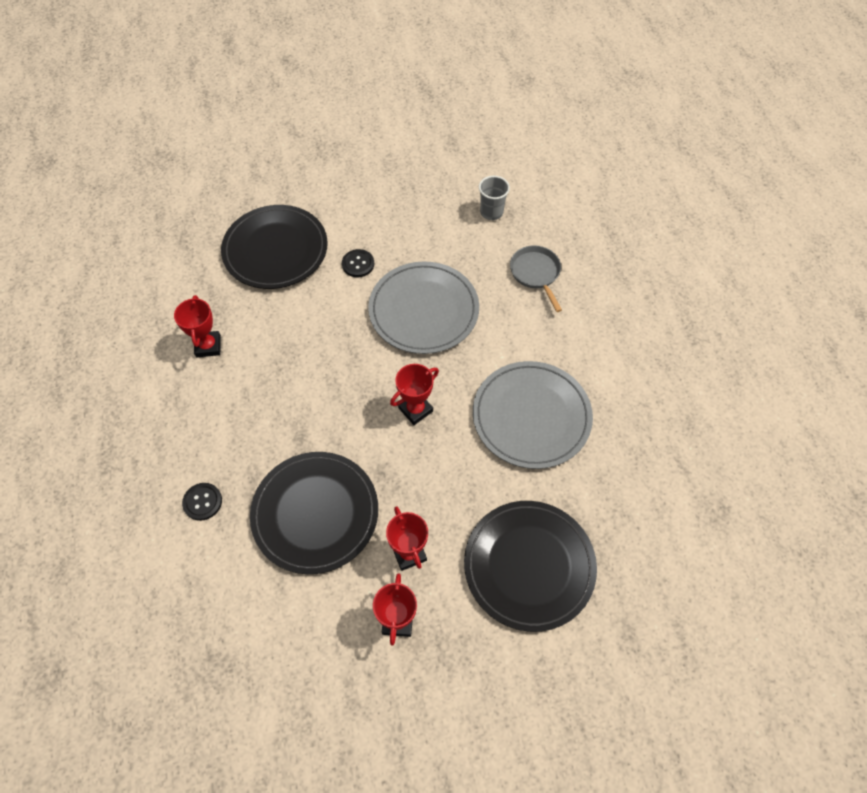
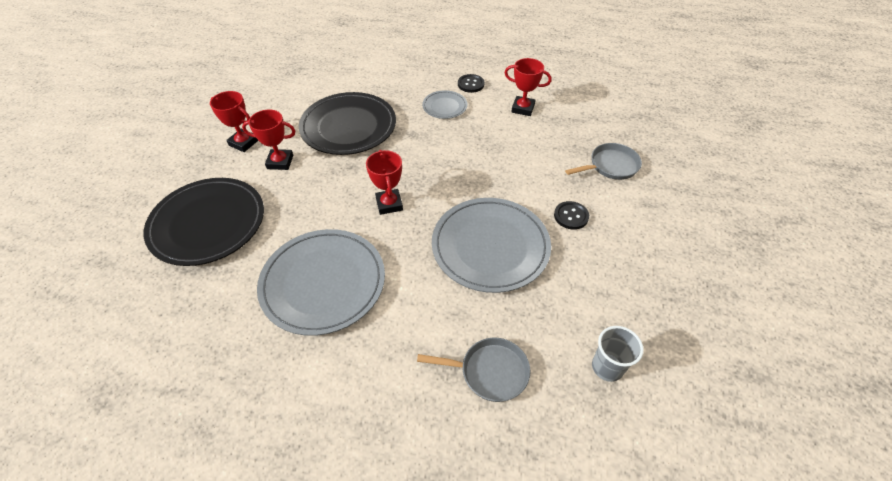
camera: 115 degrees right, 10 degrees down
(202, 502) = (397, 83): black button -> black button (471, 84)
(234, 426) = (444, 106): none -> grey plate
(275, 250) = (610, 166): black plate -> grey pan

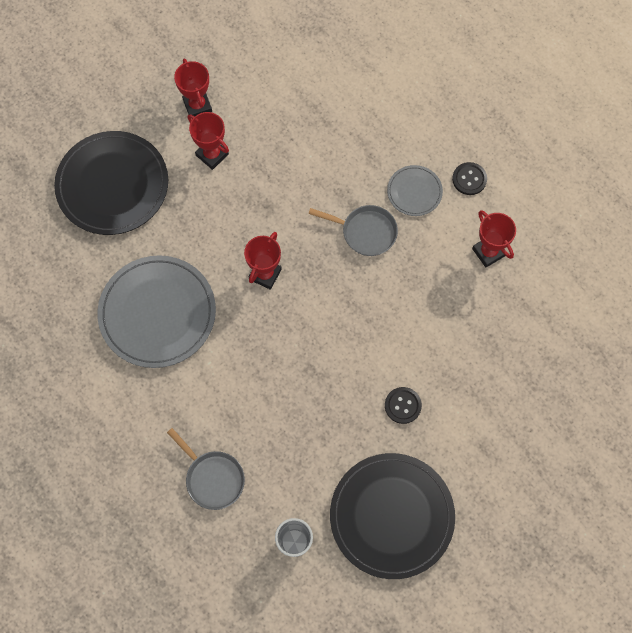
camera: 40 degrees right, 20 degrees up
(348, 127) = (302, 152): black plate -> black plate (391, 516)
(490, 246) = (308, 380): grey plate -> none
(610, 166) = (497, 384): grey pan -> grey pan (365, 232)

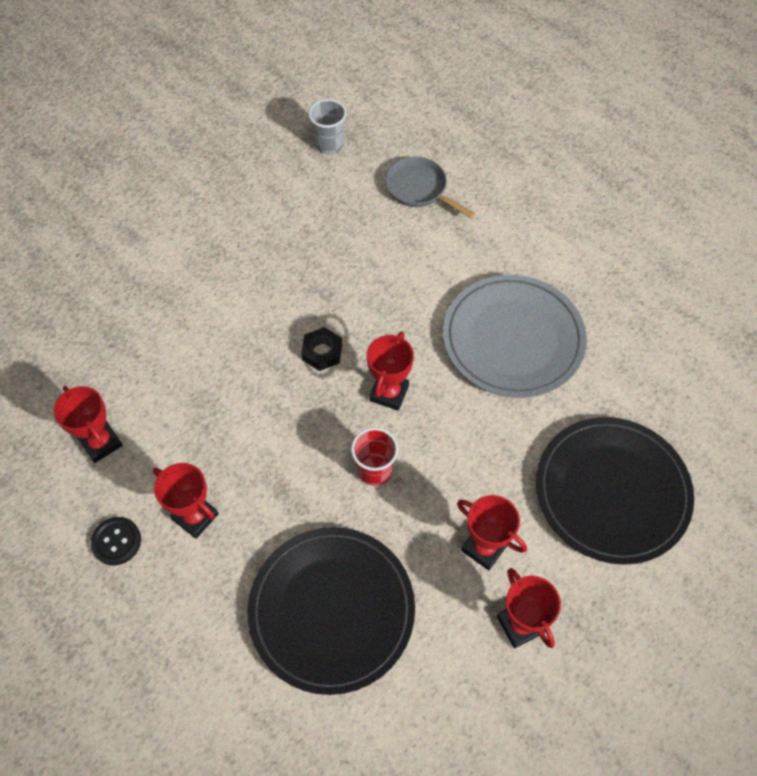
camera: 175 degrees right, 10 degrees down
(282, 214) = (374, 470): none -> red cup
(315, 314) = (322, 352): none -> black nut
(365, 232) = (262, 456): grey pan -> none
(391, 516) = (232, 171): black plate -> black plate (331, 610)
(403, 405) = (218, 266): black button -> none
(414, 192) = (195, 516): grey plate -> red trophy

